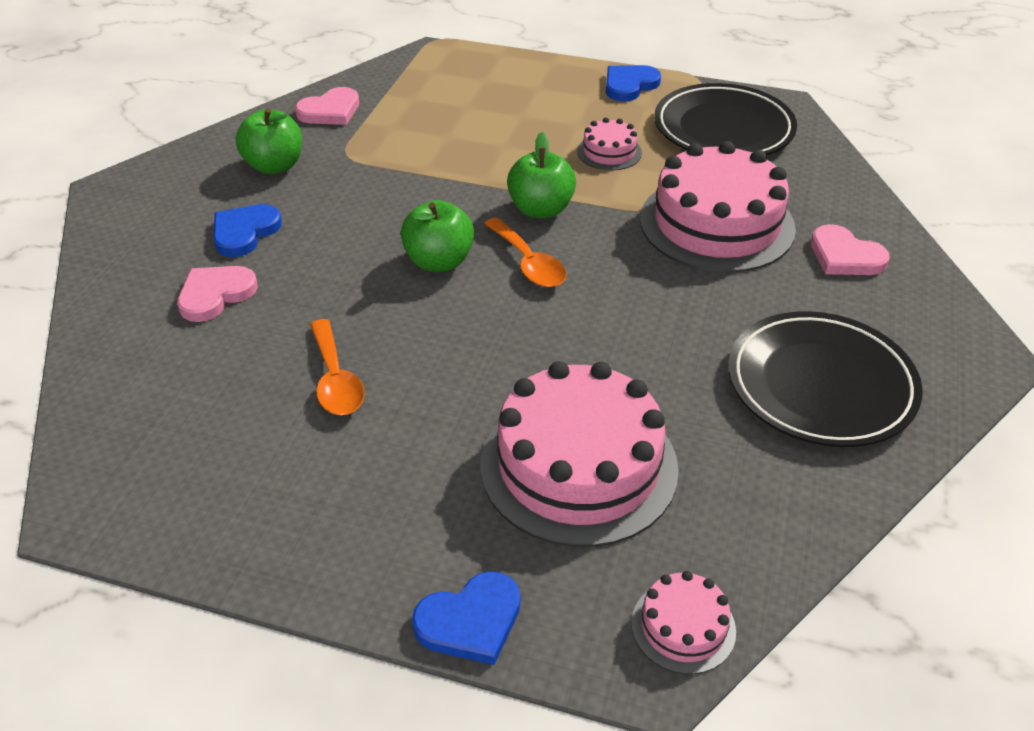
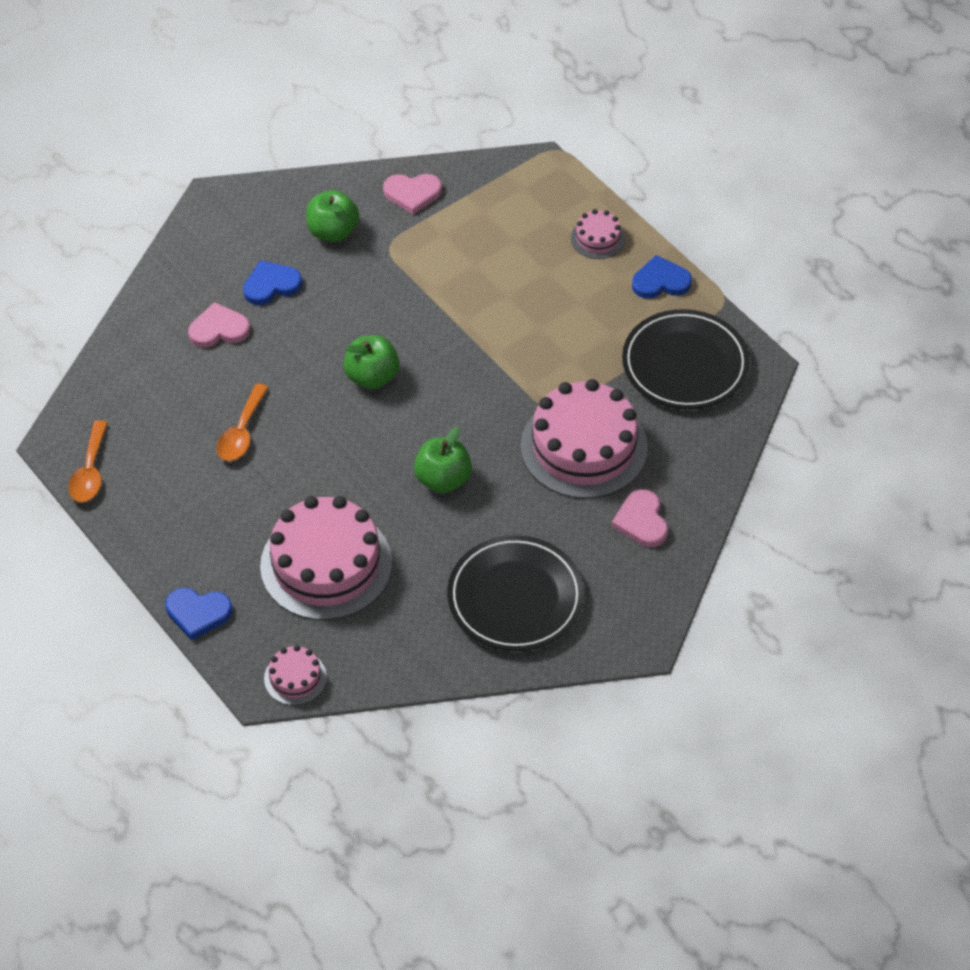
camera: 35 degrees right, 10 degrees up
(528, 263) = (427, 410): orange spoon -> orange spoon (90, 471)
(541, 209) = (477, 369): green apple -> green apple (443, 479)
(609, 152) = (575, 342): pink cake -> pink cake (597, 238)

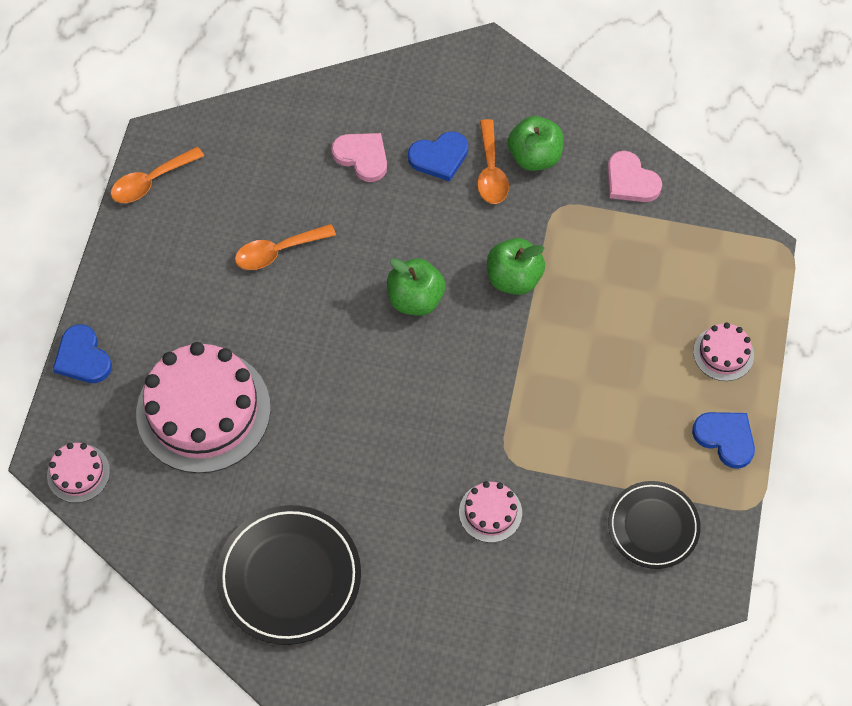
camera: 50 degrees right, 10 degrees up
(271, 285) = (439, 157): blue heart -> blue heart turned 135 degrees clockwise
(316, 264) = (491, 171): none -> orange spoon
(443, 479) = (360, 430): green apple -> green apple (513, 278)
(584, 447) = (490, 512): pink cake -> pink cake, size x0.46
(641, 521) = (453, 617): pink heart -> none
(685, 365) = (653, 526): black plate -> black plate, size x0.65

